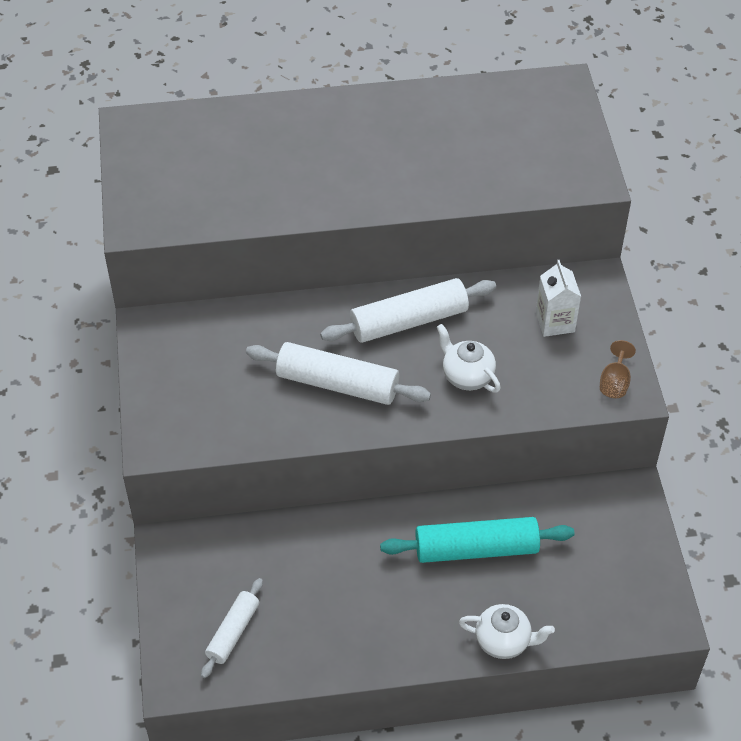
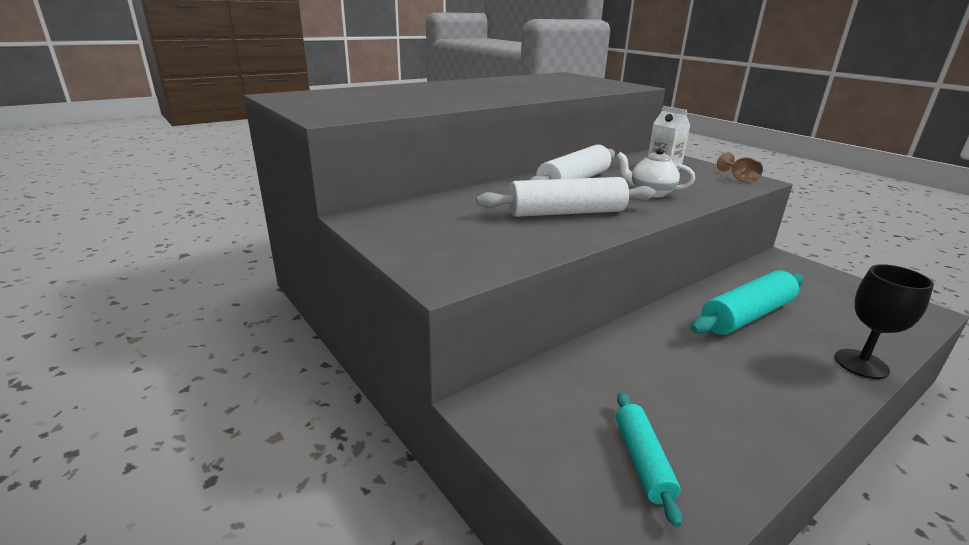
camera: 30 degrees left, 25 degrees down
(233, 632) = (642, 461): white rolling pin -> turquoise rolling pin
(503, 641) = (861, 364): white teapot -> black goblet

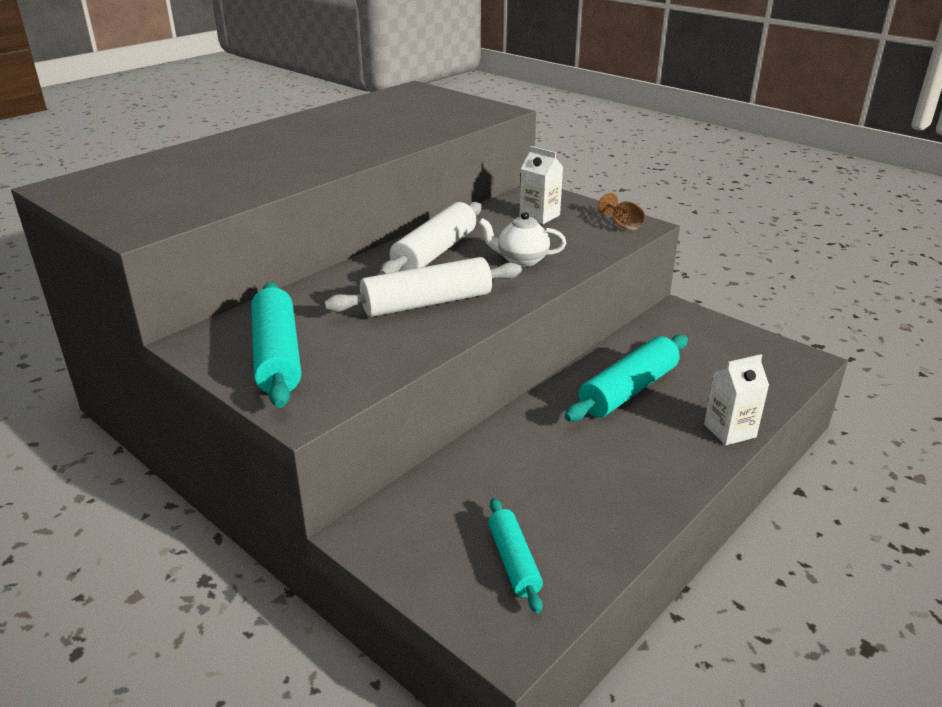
camera: 10 degrees left, 5 degrees up
(428, 235) = (277, 356): none -> turquoise rolling pin
(861, 364) = (729, 431): black goblet -> white carton

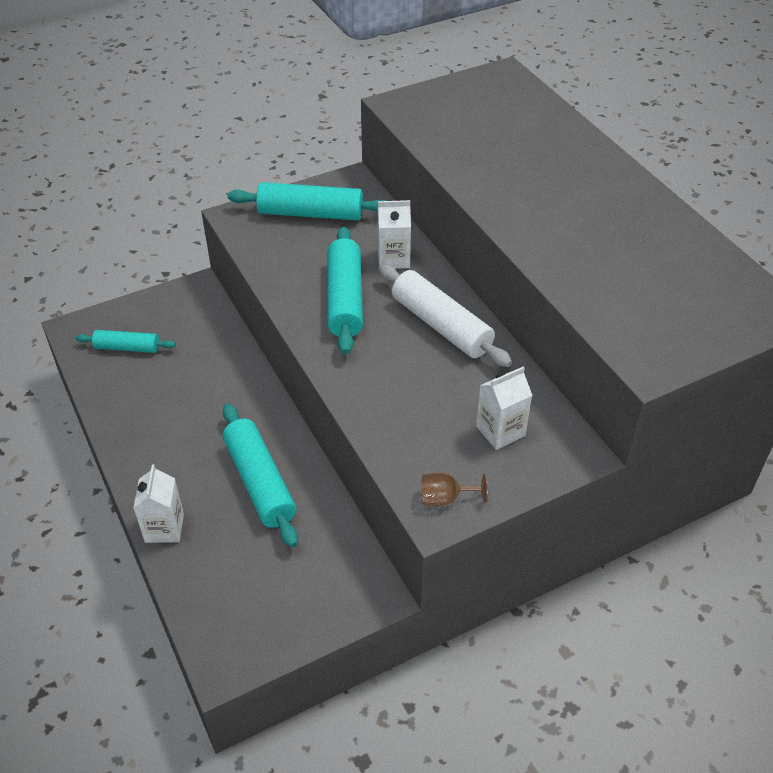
camera: 110 degrees right, 15 degrees up
(345, 290) = (393, 259): none -> white carton
(427, 303) = (345, 299): white rolling pin -> turquoise rolling pin
(521, 260) = (396, 381): white teapot -> none

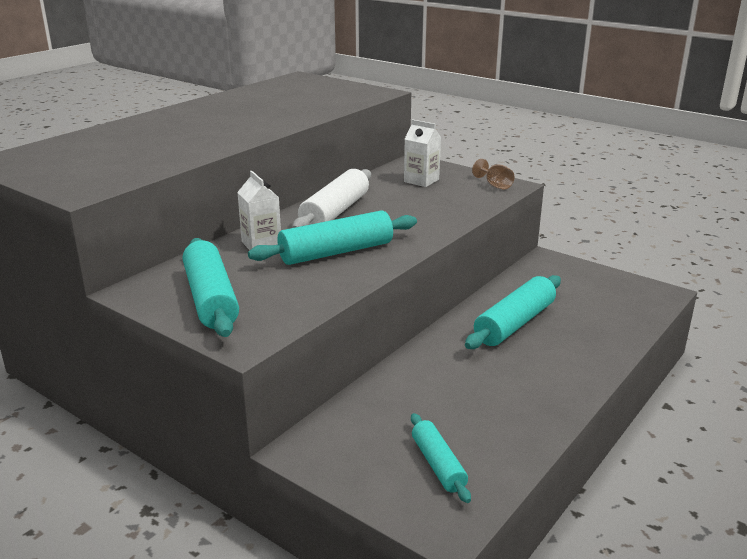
camera: 115 degrees left, 20 degrees down
(164, 528) = (607, 351): white carton -> none

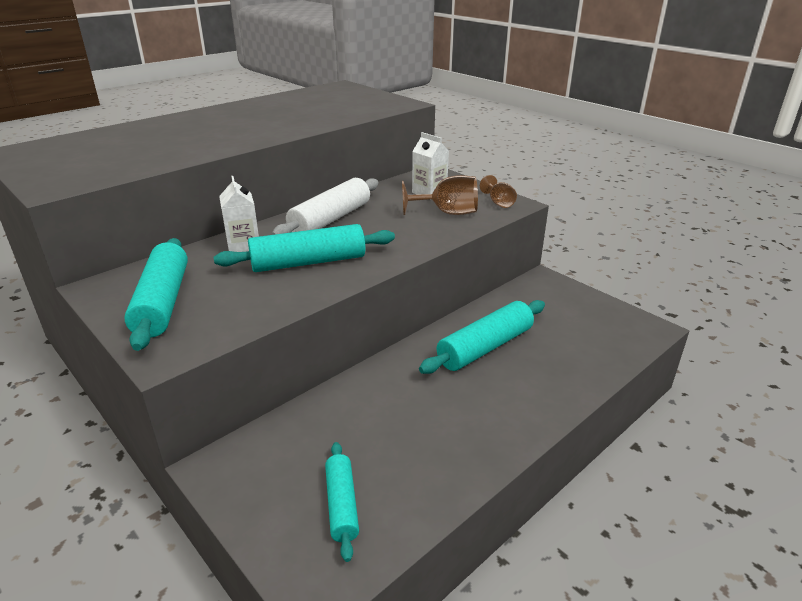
camera: 10 degrees right, 5 degrees up
(449, 198) = (447, 213): none -> brown goblet

